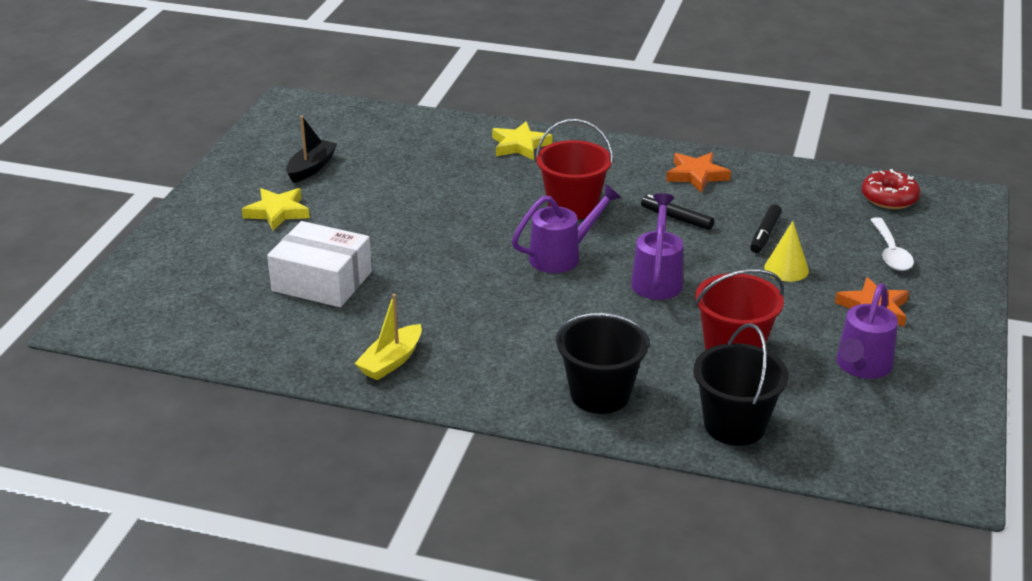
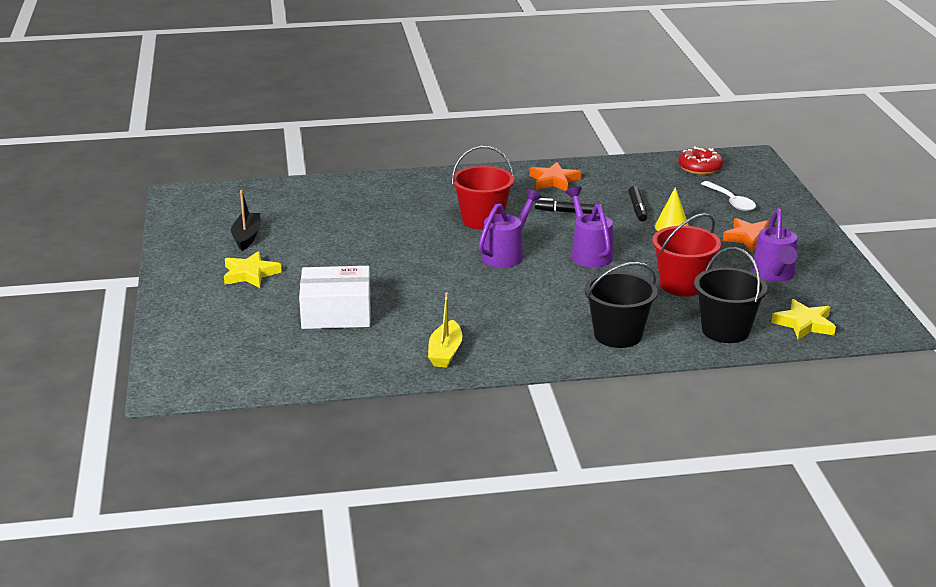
camera: 25 degrees left, 5 degrees down
(520, 145) = (402, 187): yellow star -> yellow star (804, 324)

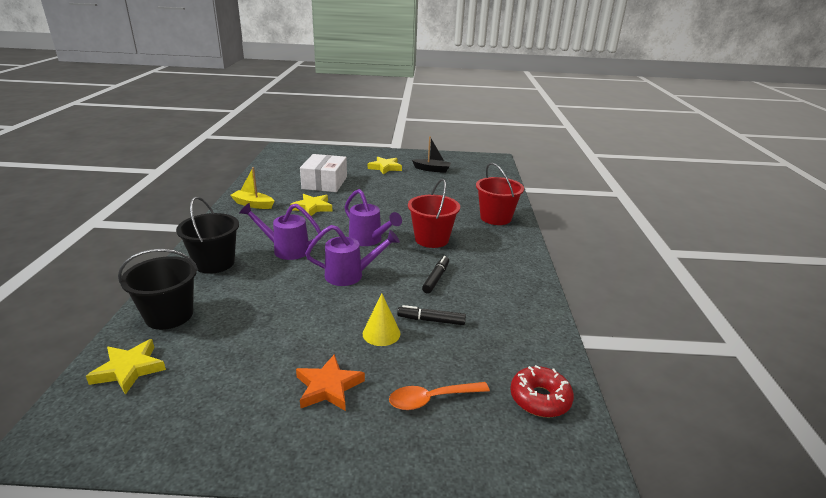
camera: 100 degrees right, 0 degrees up
(433, 305) = (312, 208): none -> yellow star
(554, 181) = (506, 283): orange star -> none
(682, 285) = (262, 311): red bucket -> red bucket (495, 218)
(731, 201) = (432, 399): white spoon -> orange spoon
(774, 275) = (236, 379): purple watering can -> purple watering can (286, 249)

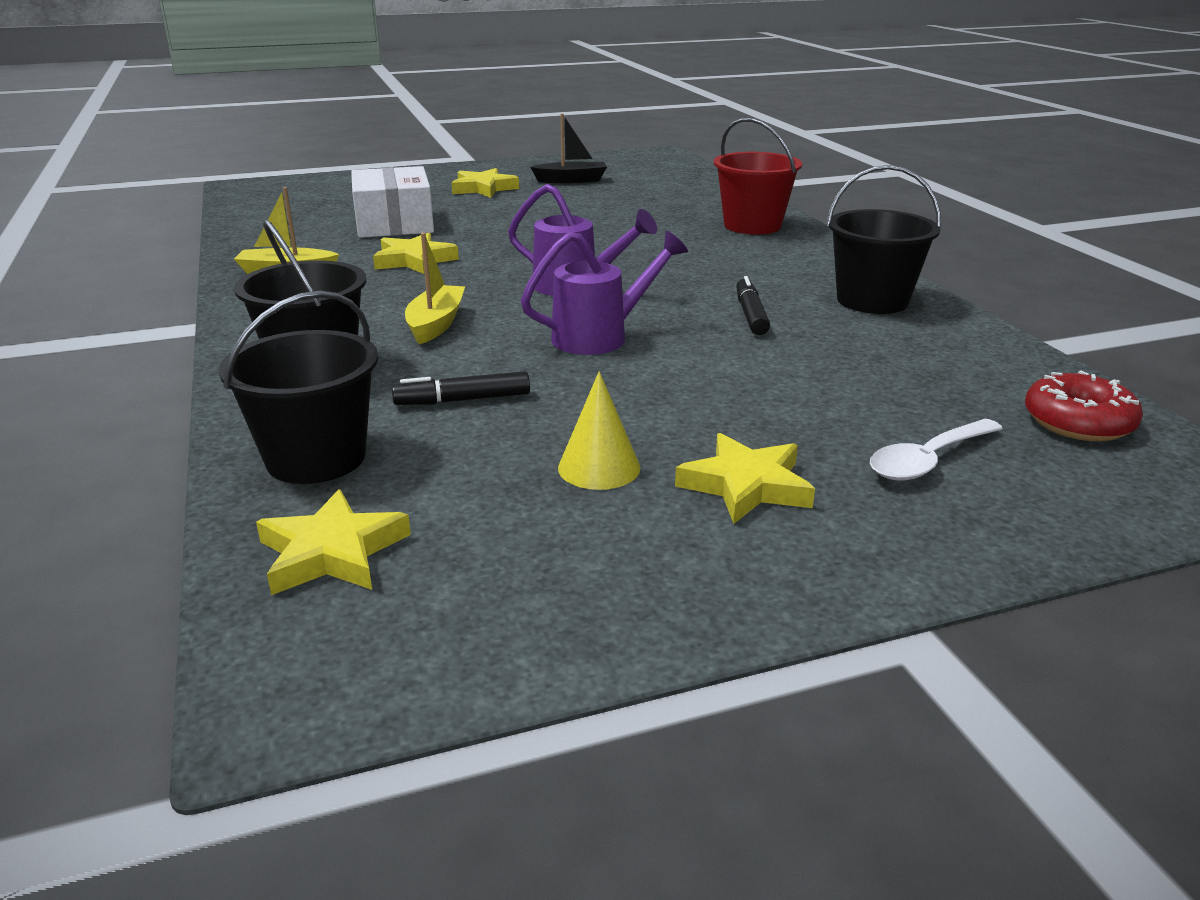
camera: 20 degrees left, 0 degrees up
(286, 249) = (436, 324): purple watering can -> yellow boat
(328, 387) = (746, 485): orange star -> yellow star
(381, 333) = (748, 399): yellow cone -> yellow cone (599, 467)
(431, 239) = (682, 268): red bucket -> none
(431, 320) = (808, 367): black marker -> black marker (463, 400)
(432, 399) = (928, 460): orange spoon -> white spoon
(509, 284) = (872, 300): none -> black bucket

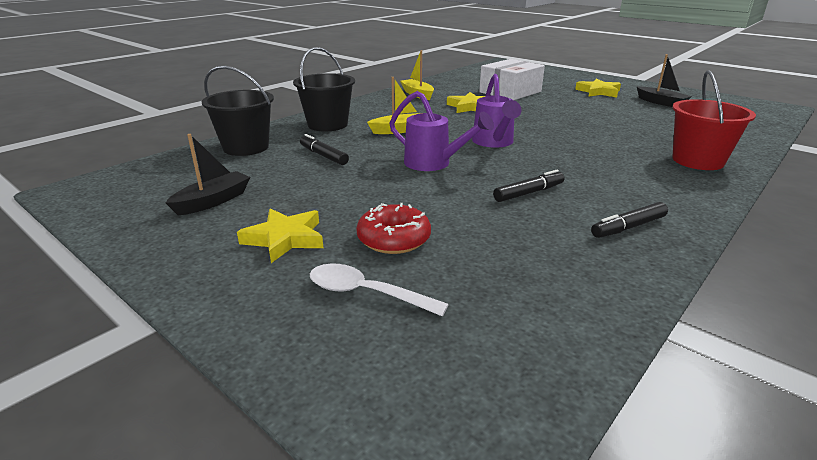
camera: 60 degrees right, 0 degrees up
(332, 552) = (172, 170): yellow star -> none
(546, 525) = (213, 201): none -> black boat
(599, 467) = (278, 199): yellow cone -> none
(872, 300) = (628, 227): black bucket -> black marker
(1078, 422) = (505, 358): red donut -> red donut (394, 239)

